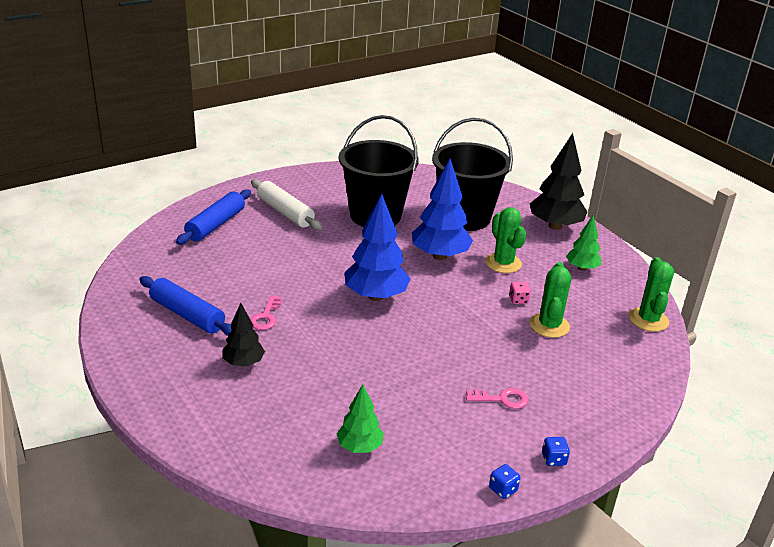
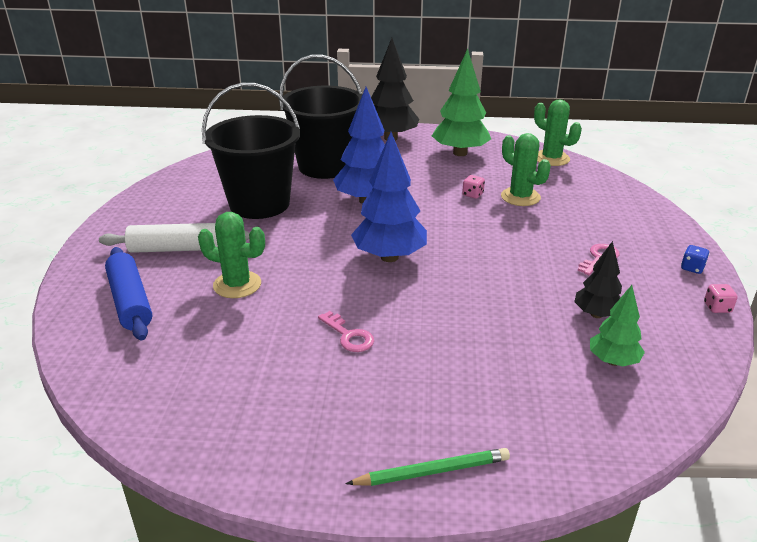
camera: 50 degrees left, 0 degrees up
(169, 400) = (432, 471): none -> green pencil
(187, 315) = (281, 392): blue rolling pin -> none
(243, 363) = (415, 384): black tree -> black tree (596, 314)
(503, 263) = (414, 179): green cactus -> green cactus (237, 285)
(503, 489) = (717, 307): blue dice -> pink dice
(581, 268) = (460, 153): green tree -> green tree, size x1.75

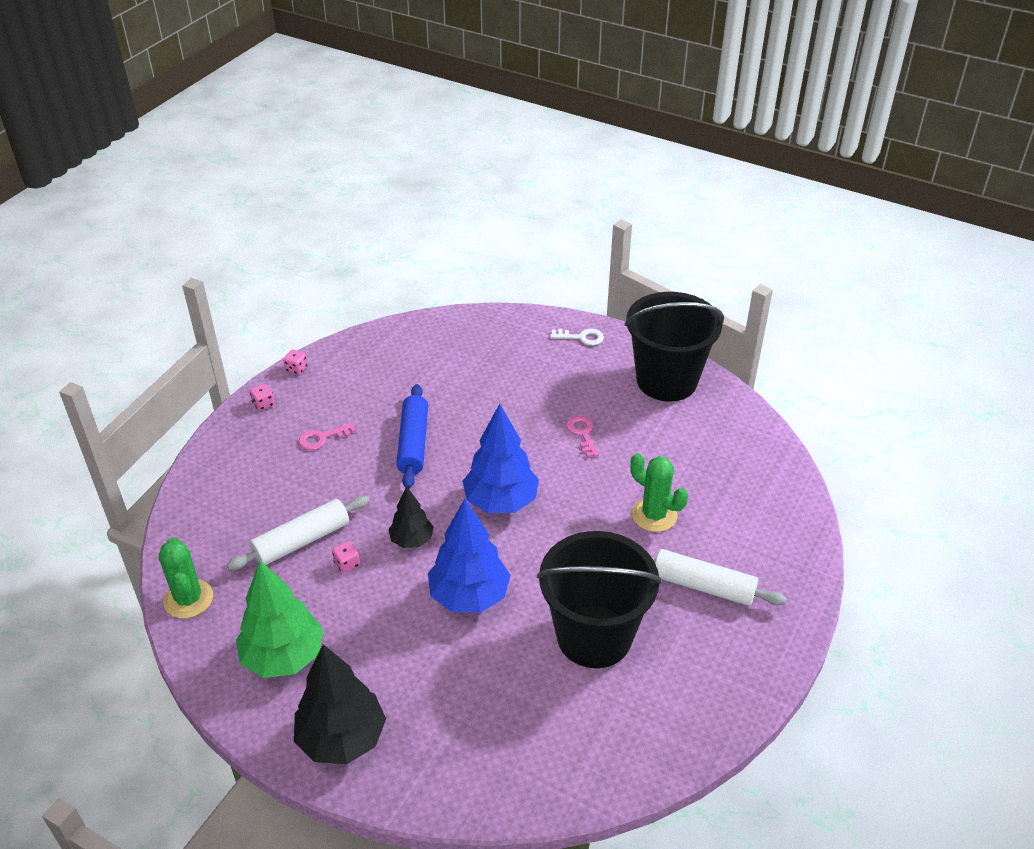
camera: 155 degrees left, 10 degrees up
(131, 301) = (753, 526): blue rolling pin -> blue rolling pin (413, 443)
(325, 166) = (477, 693): black bucket -> black bucket (666, 381)
(432, 471) = (581, 337): green pencil -> white key
(520, 197) = (302, 541): green cactus -> white rolling pin
(596, 314) = (387, 392): black tree -> black tree (411, 540)
(613, 361) = (417, 359): green tree -> none
(692, 268) = (263, 404): blue dice -> pink dice

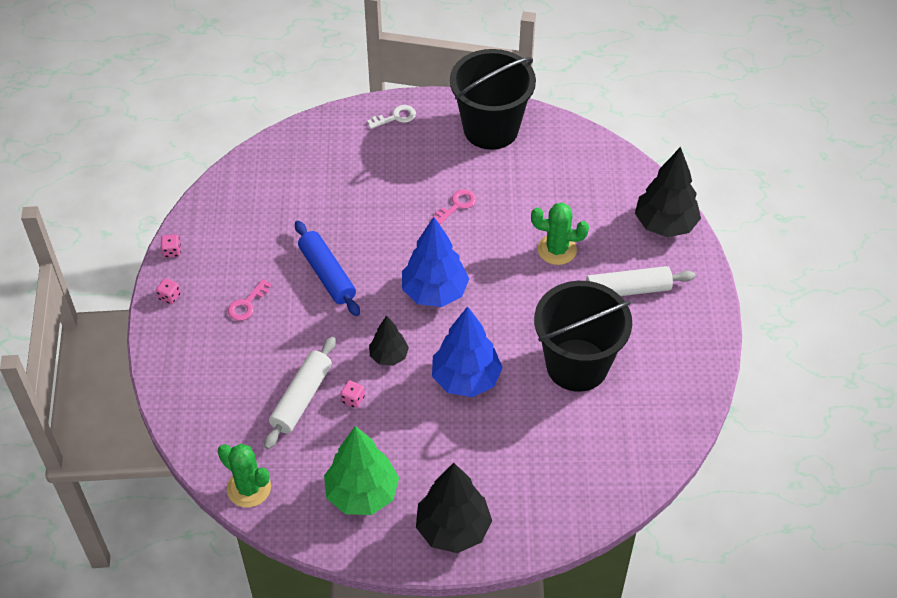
camera: 30 degrees left, 10 degrees up
(582, 434) = (457, 205): pink key -> pink key turned 90 degrees clockwise
(790, 539) = (665, 224): none -> black tree

